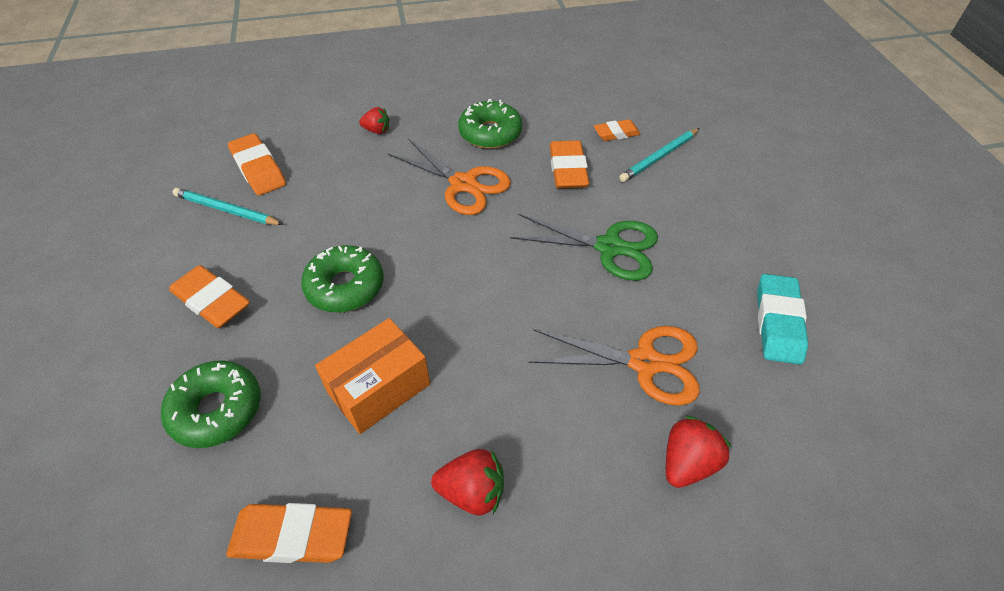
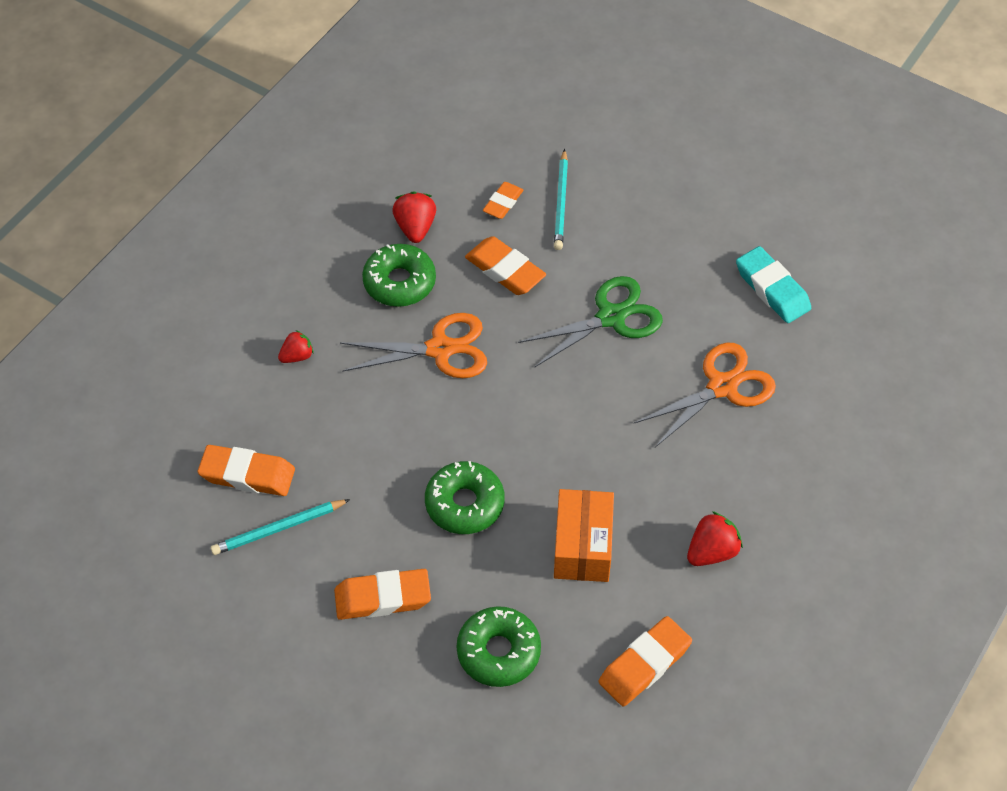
camera: 45 degrees left, 5 degrees up
(687, 463) = (806, 429): red strawberry -> red strawberry (415, 228)

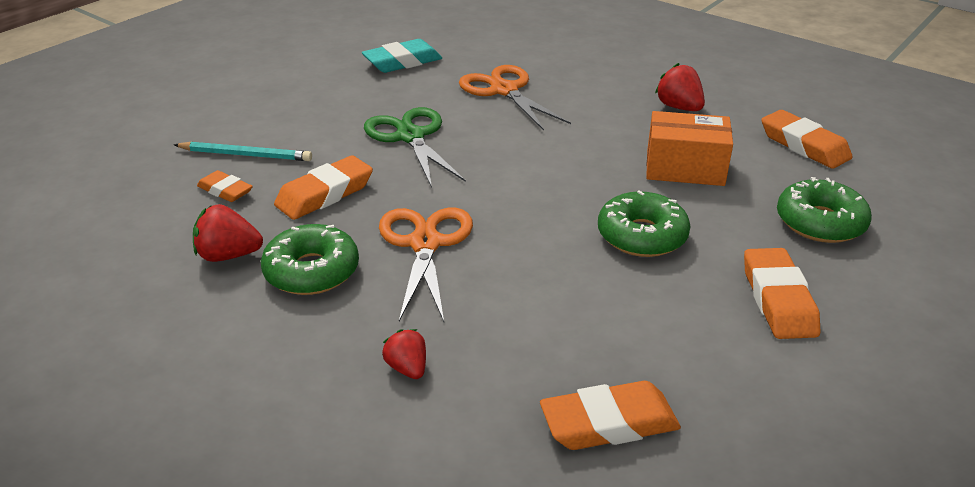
camera: 85 degrees left, 20 degrees down
(247, 474) = (609, 423): orange eraser -> orange eraser turned 60 degrees clockwise
(279, 529) = (696, 390): turquoise pencil -> none

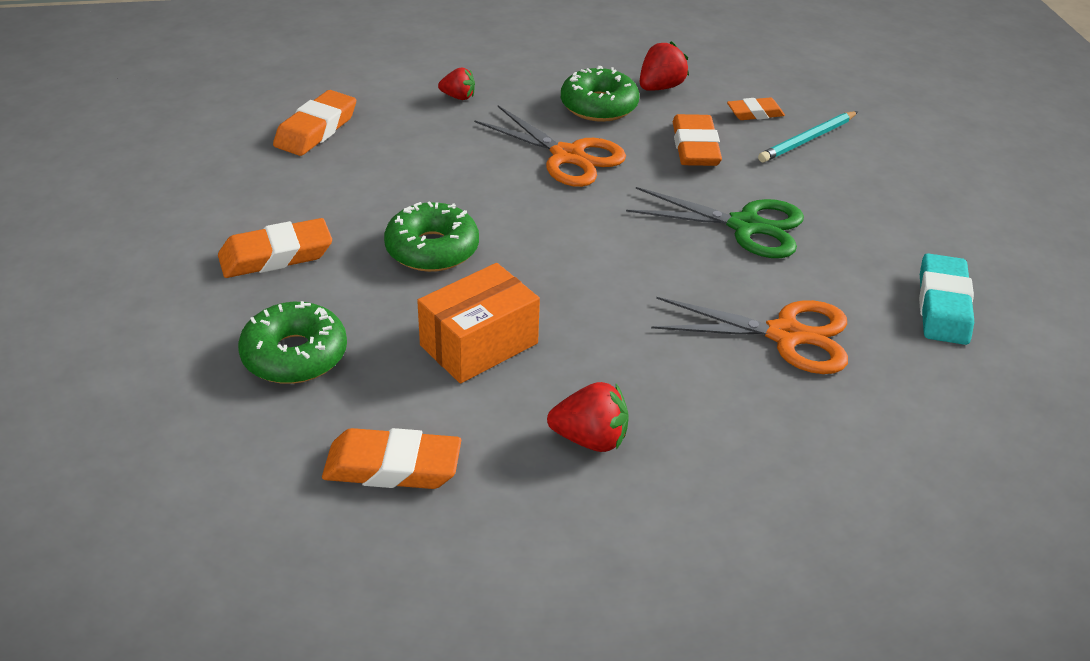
camera: 130 degrees right, 5 degrees up
(778, 300) = (276, 256): orange eraser -> orange eraser turned 60 degrees counterclockwise

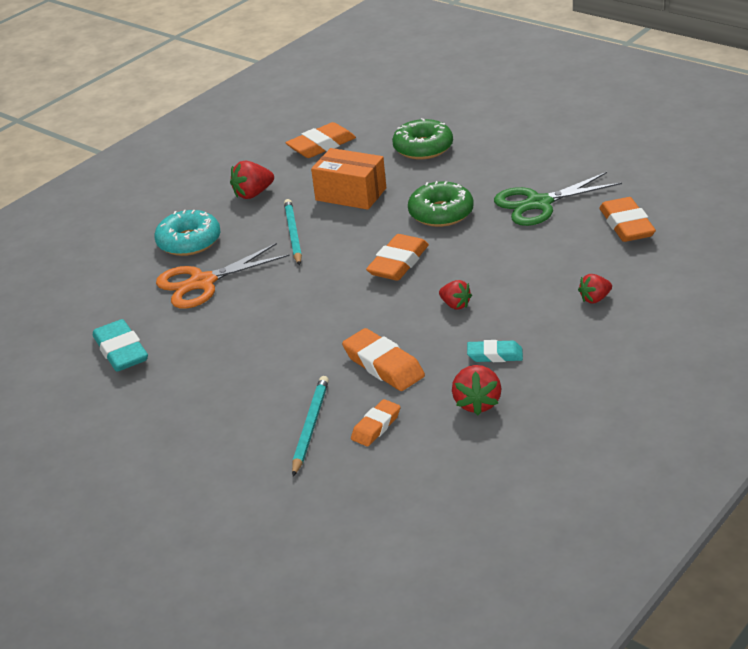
camera: 145 degrees right, 5 degrees down
(276, 256) = (507, 168): orange eraser -> orange eraser (398, 263)
(479, 344) = (351, 194): orange box -> orange box turned 75 degrees counterclockwise
(568, 156) = (455, 305): orange scissors -> red strawberry
(599, 106) = (495, 355): green donut -> turquoise eraser
(615, 332) = (293, 234): none -> turquoise pencil
(745, 226) = (286, 329): green scissors -> green scissors (539, 204)
(752, 412) = (189, 242): none -> turquoise donut

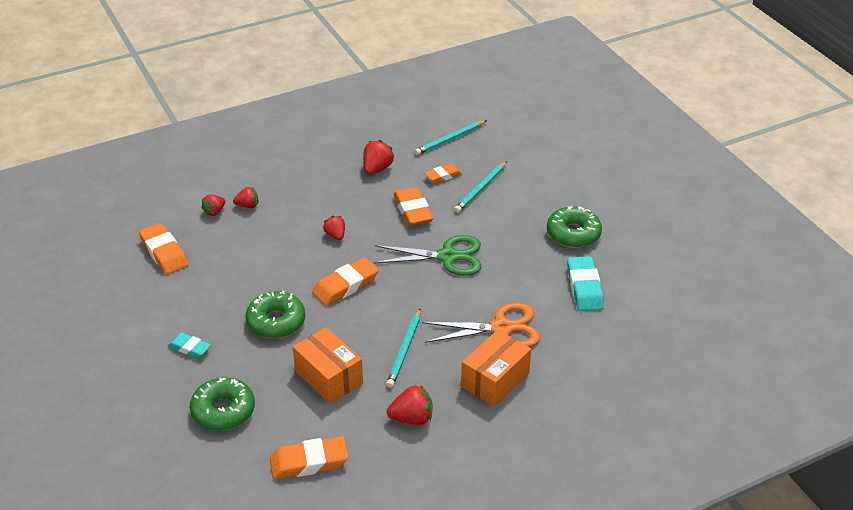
camera: 160 degrees left, 5 degrees up
(154, 409) = (573, 234): none -> green donut
(189, 242) = (495, 380): turquoise donut -> orange box
(405, 490) = (450, 139): none -> turquoise pencil
(495, 355) = (342, 192): turquoise eraser -> turquoise eraser (190, 348)
(539, 204) = (198, 299): green scissors -> green scissors (447, 257)
(625, 279) = (214, 212): none -> red strawberry
(626, 225) = (164, 252): orange eraser -> orange eraser turned 45 degrees counterclockwise

